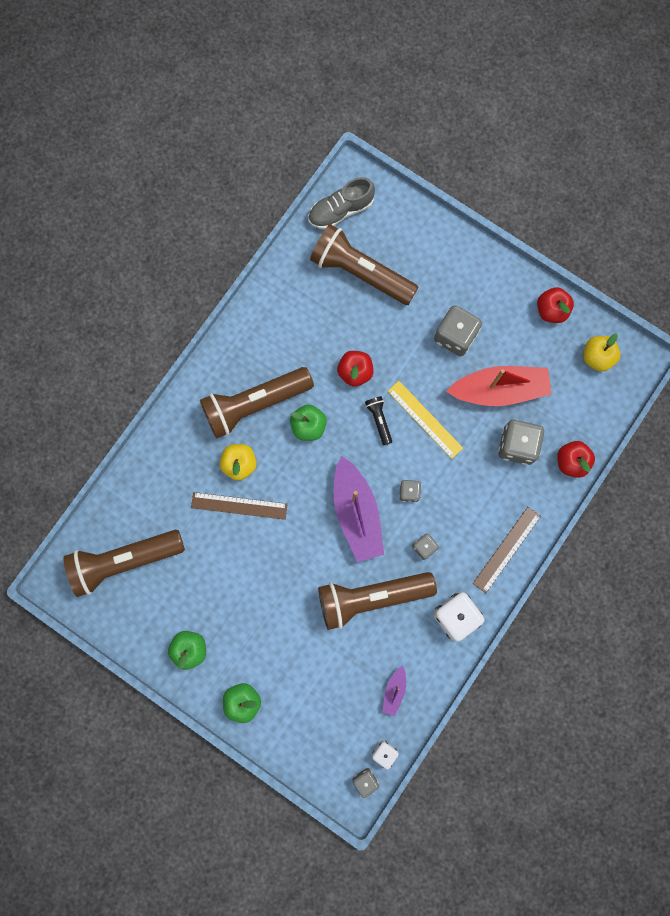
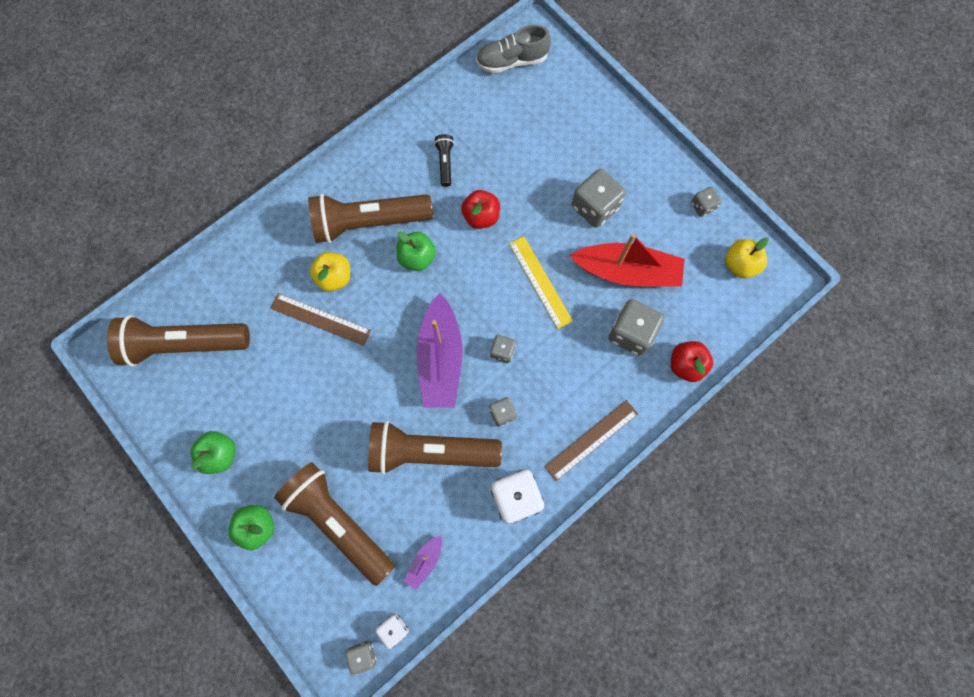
camera: 15 degrees right, 5 degrees down
(360, 272) = (515, 123): brown flashlight -> brown flashlight (338, 521)
(379, 420) = (492, 270): black flashlight -> black flashlight (445, 163)
(551, 310) = (702, 206): red apple -> grey dice

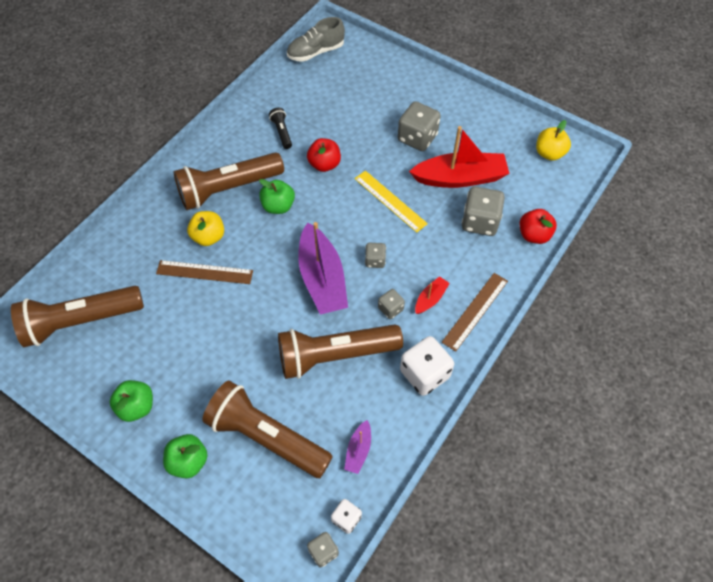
camera: 15 degrees left, 15 degrees down
(548, 413) = (430, 299): none -> red boat
(702, 206) = (504, 119): grey dice -> none

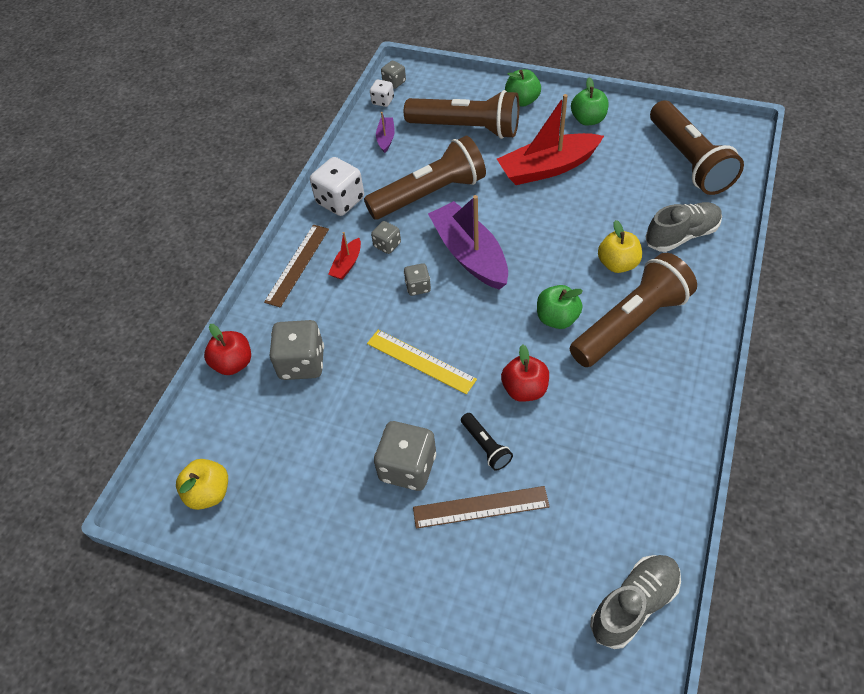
camera: 170 degrees right, 5 degrees down
(81, 321) = (688, 160): brown flashlight -> brown flashlight turned 105 degrees clockwise
(143, 247) = (681, 235): none -> grey shoe
(204, 272) = (598, 229): brown ruler -> brown ruler (480, 507)
(282, 132) = (607, 423): black flashlight -> black flashlight (486, 446)
(460, 178) = (335, 418): red boat -> red boat (547, 168)

